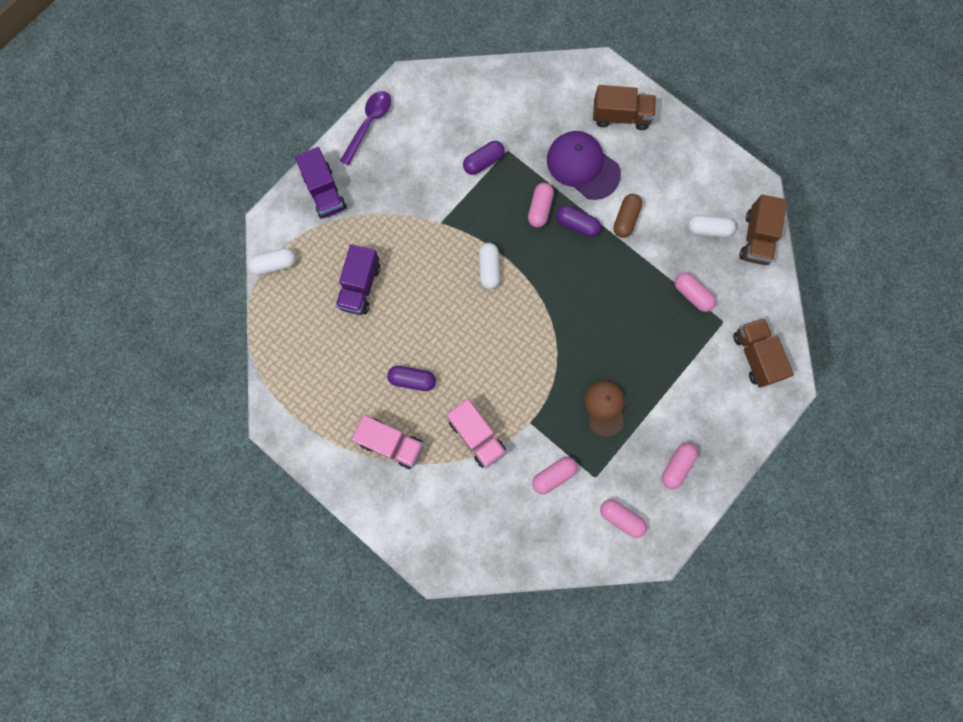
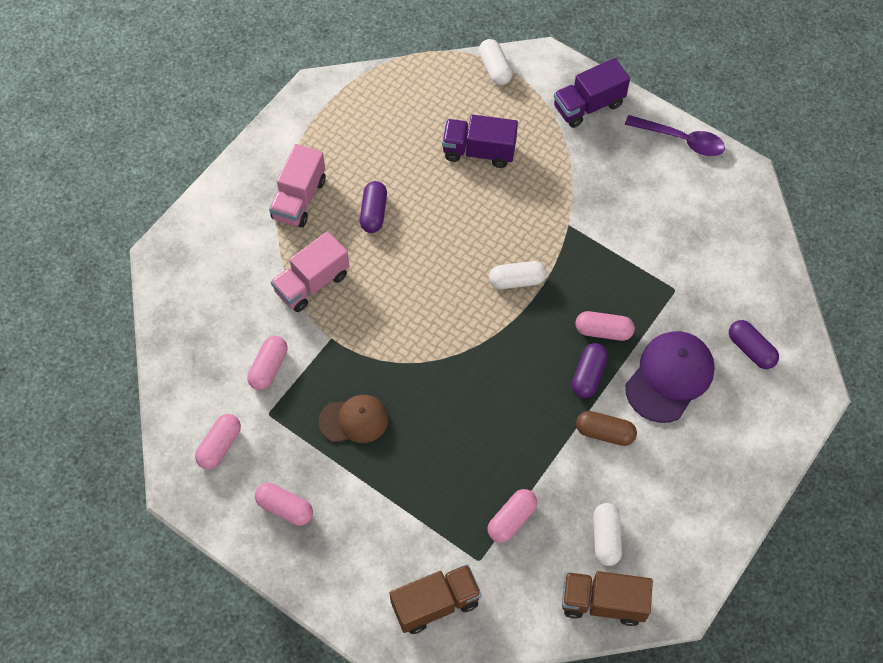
camera: 85 degrees right, 15 degrees down
(483, 162) = (655, 264): purple capsule -> purple capsule (751, 349)
(553, 475) = (269, 368): pink capsule -> pink capsule turned 60 degrees clockwise
(621, 116) = (750, 420): brown truck -> none

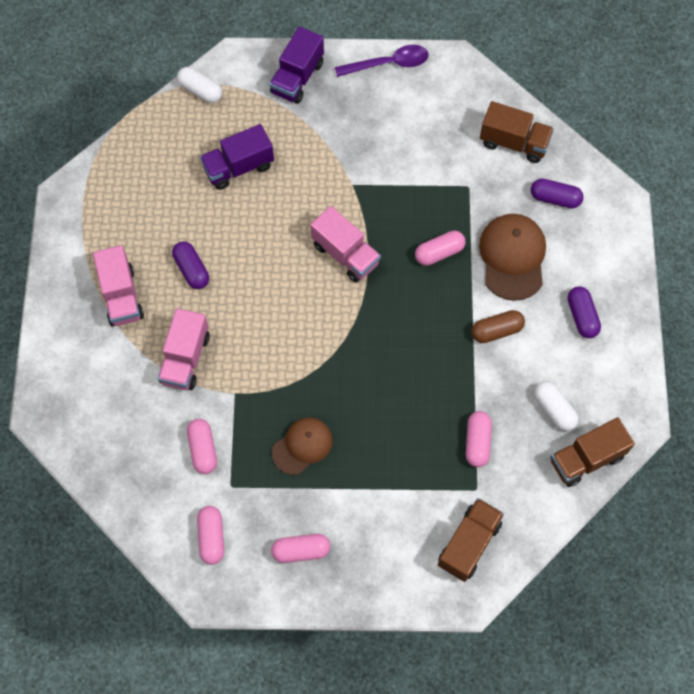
camera: 35 degrees left, 5 degrees up
(517, 280) = (345, 254): white capsule -> pink truck
(588, 375) = (453, 294): purple capsule -> purple capsule (582, 316)
(669, 377) = (512, 257): purple cap -> brown cap
(748, 276) = (514, 142): none -> brown truck

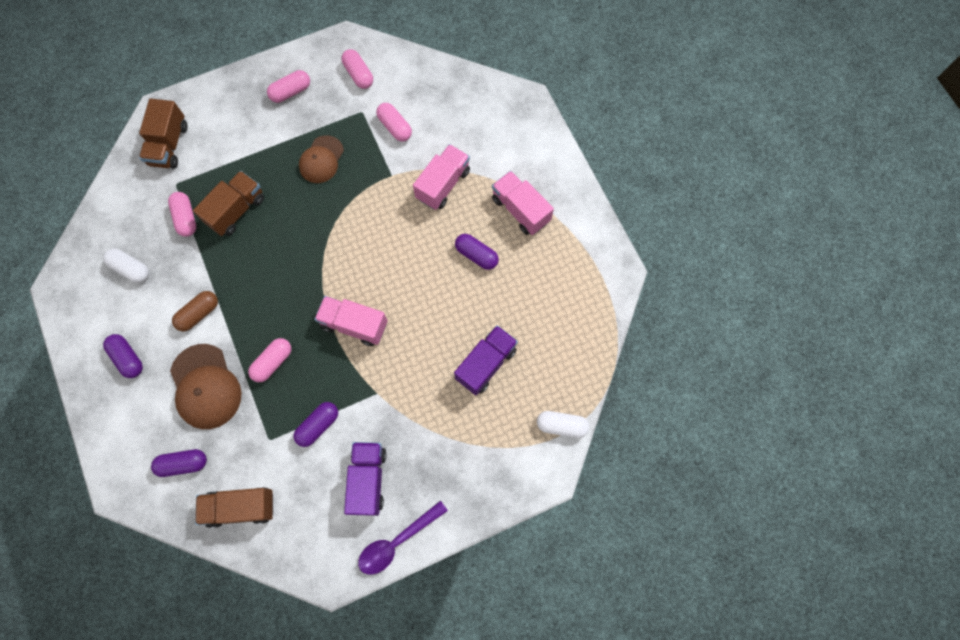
camera: 155 degrees right, 5 degrees up
(185, 358) = (443, 184): pink truck -> pink truck turned 45 degrees clockwise
(297, 78) = (478, 482): purple truck -> purple truck (368, 479)
(418, 179) = (318, 425): none -> purple capsule
(586, 459) = (94, 241): brown truck -> brown truck (236, 210)

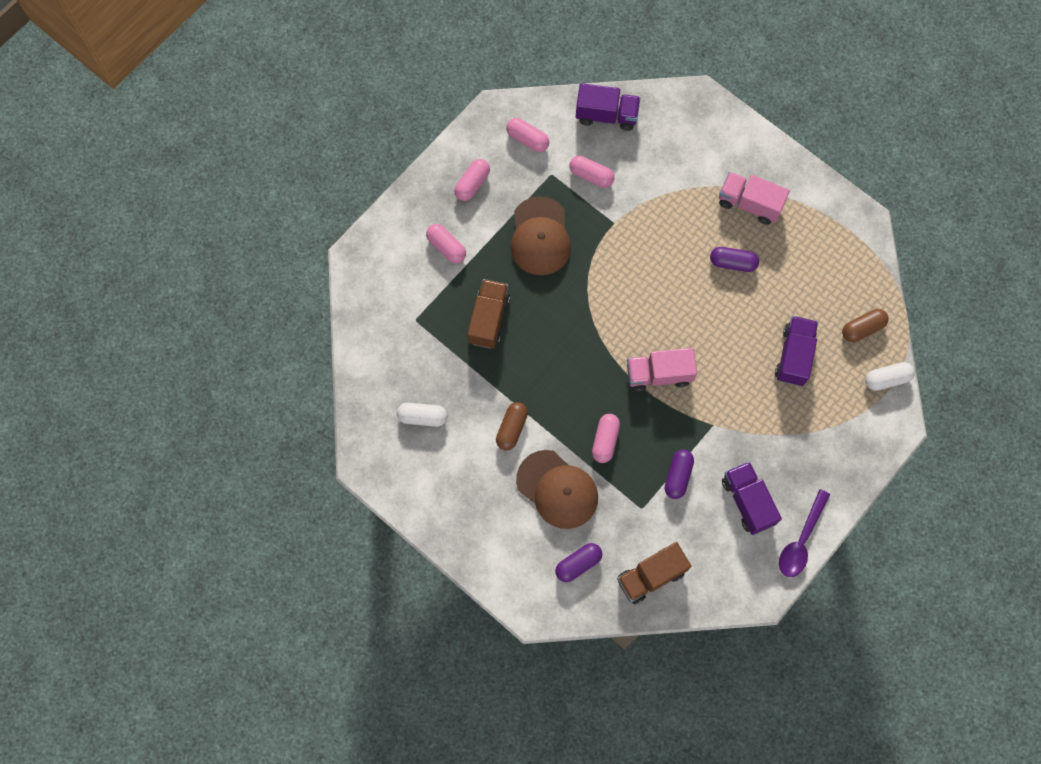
camera: 25 degrees left, 0 degrees up
(128, 358) = (471, 497): purple capsule -> none
(169, 145) = (386, 285): brown truck -> none
(186, 218) = (445, 347): pink capsule -> pink capsule (446, 247)
(321, 160) = (540, 236): brown cap -> brown cap, size x1.51
(437, 82) = (606, 115): none -> purple truck
(443, 184) = (666, 211): pink truck -> none
(563, 368) = (862, 328): none -> brown capsule

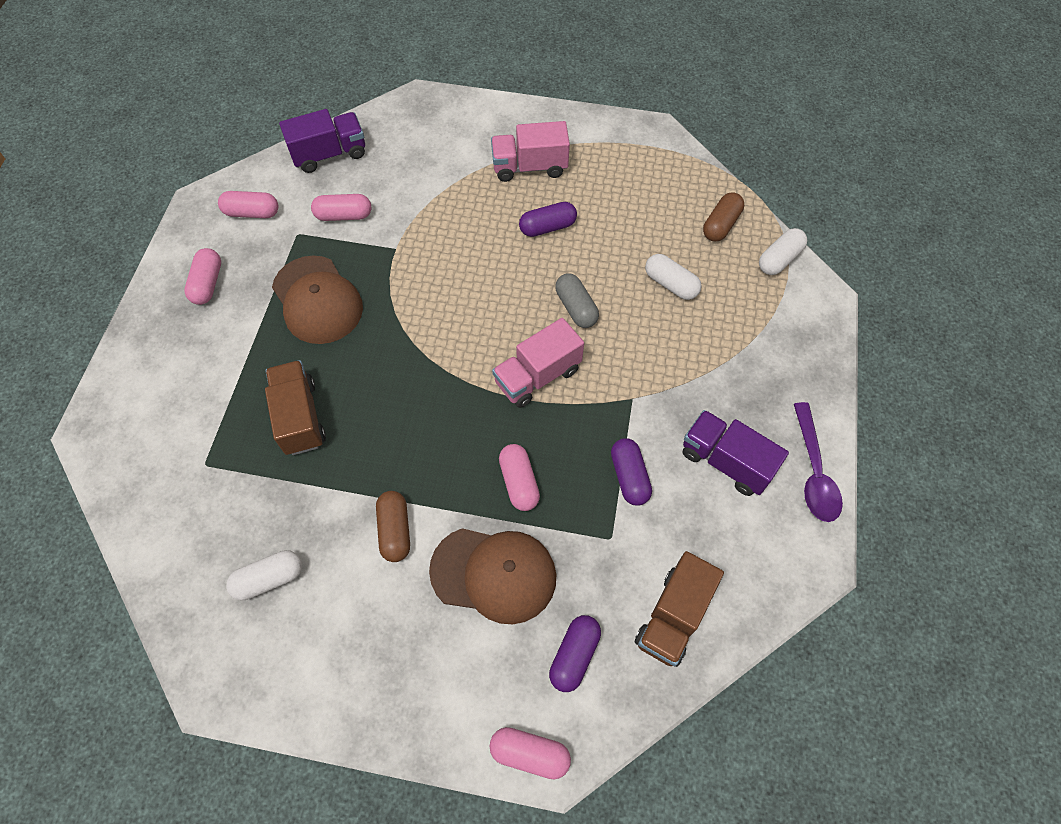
camera: 30 degrees left, 10 degrees down
(446, 247) = (207, 363): pink capsule -> pink capsule (530, 753)
(715, 338) = (576, 308): none -> grey capsule
(794, 356) = (670, 284): purple truck -> white capsule

